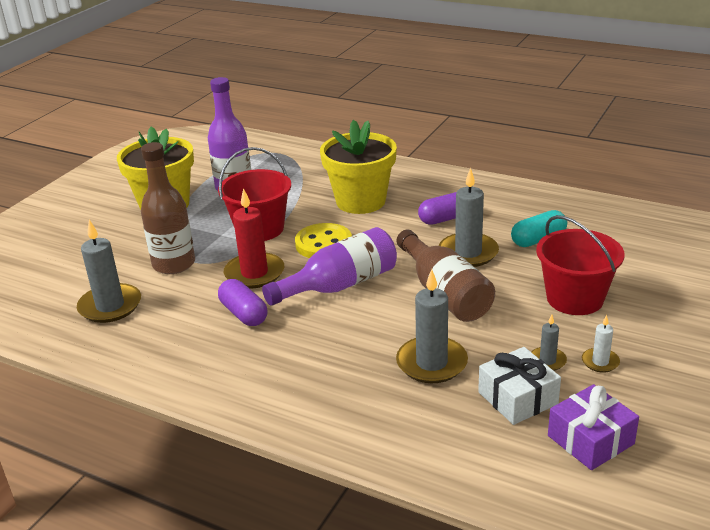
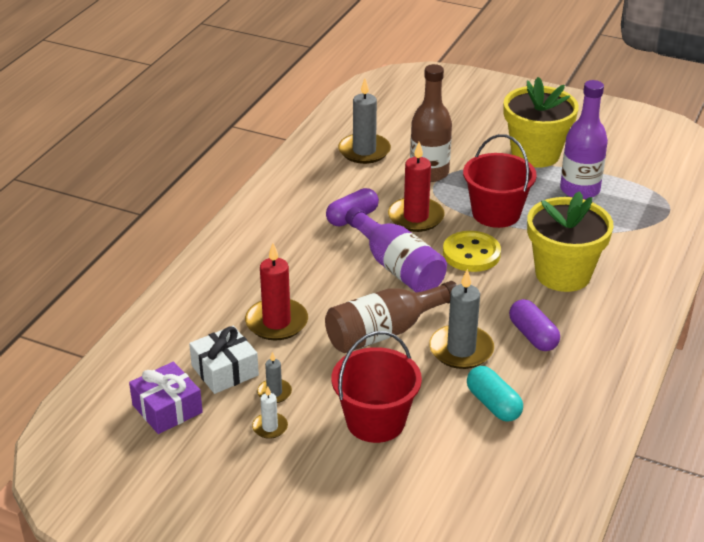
camera: 85 degrees right, 5 degrees up
(431, 363) = (276, 322): grey candle -> red candle

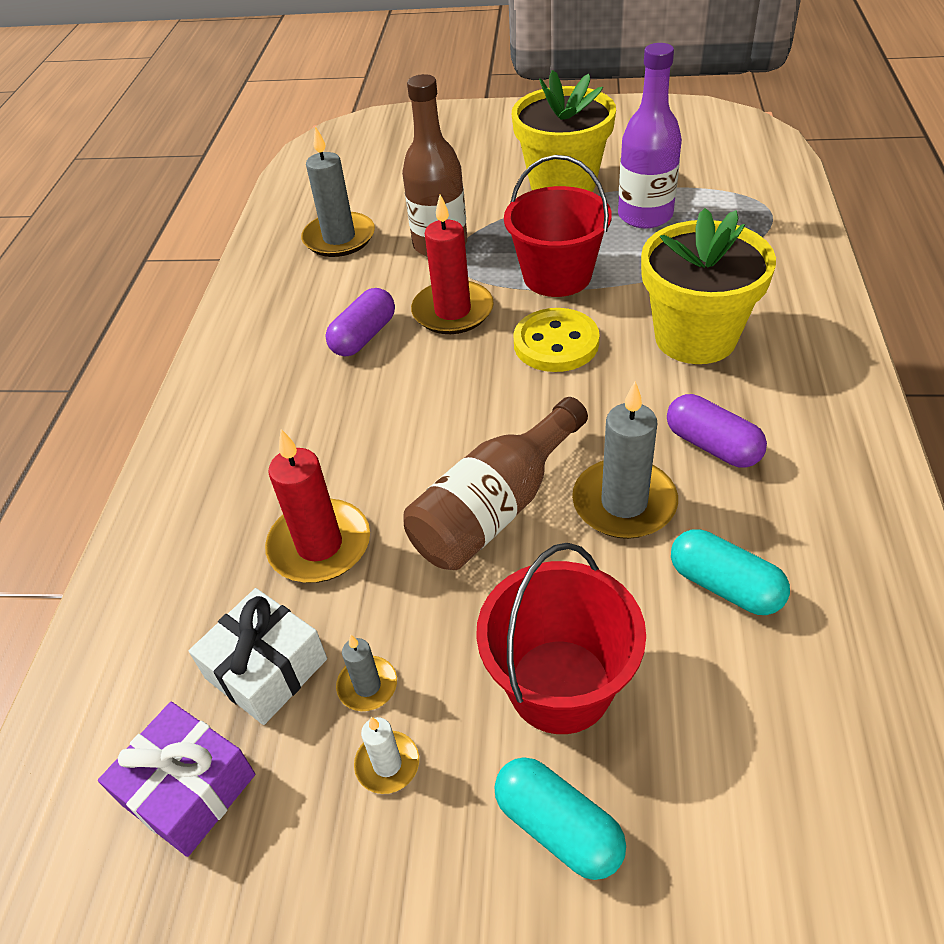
camera: 15 degrees left, 10 degrees up
(343, 475) = (558, 827): none -> turquoise capsule
(397, 267) = (462, 394): purple bottle -> none

